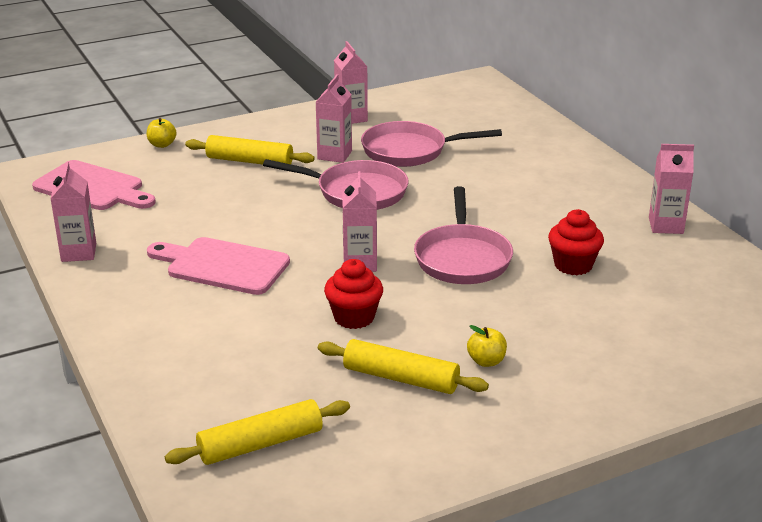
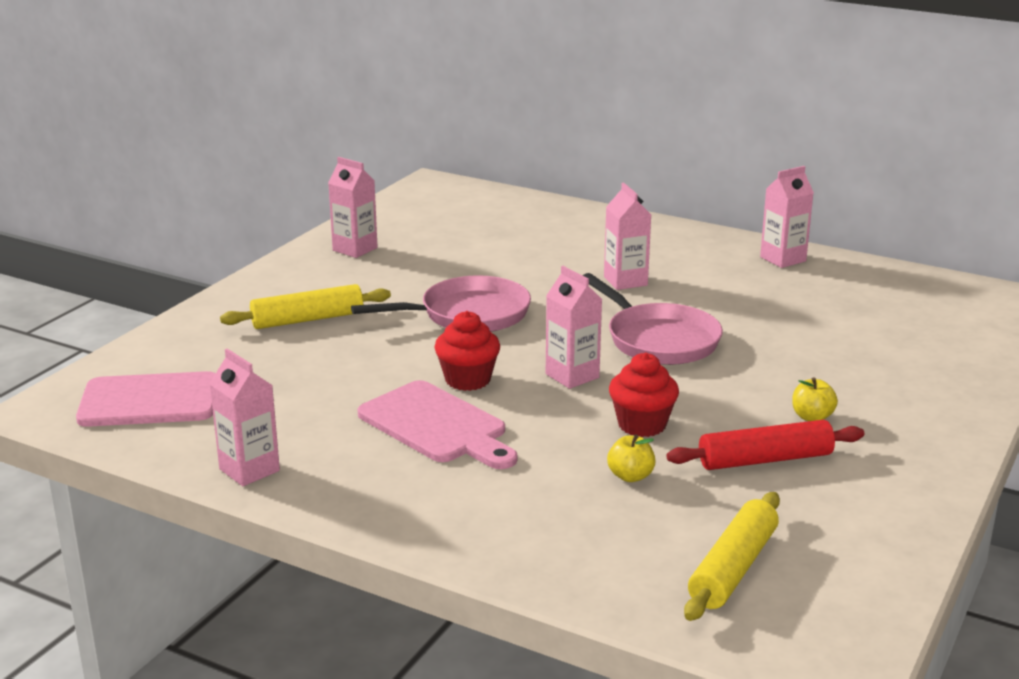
camera: 35 degrees left, 5 degrees down
(162, 144) = (176, 332): yellow apple -> yellow apple (630, 476)
(222, 266) = (437, 426): pink cutting board -> pink cutting board turned 120 degrees counterclockwise
(334, 155) = (392, 288): pink carton -> pink carton (625, 281)
(401, 378) = (765, 459): yellow rolling pin -> red rolling pin
(410, 151) = (463, 262): pink pan -> none
(573, 265) = (759, 314): red cupcake -> red cupcake (467, 380)

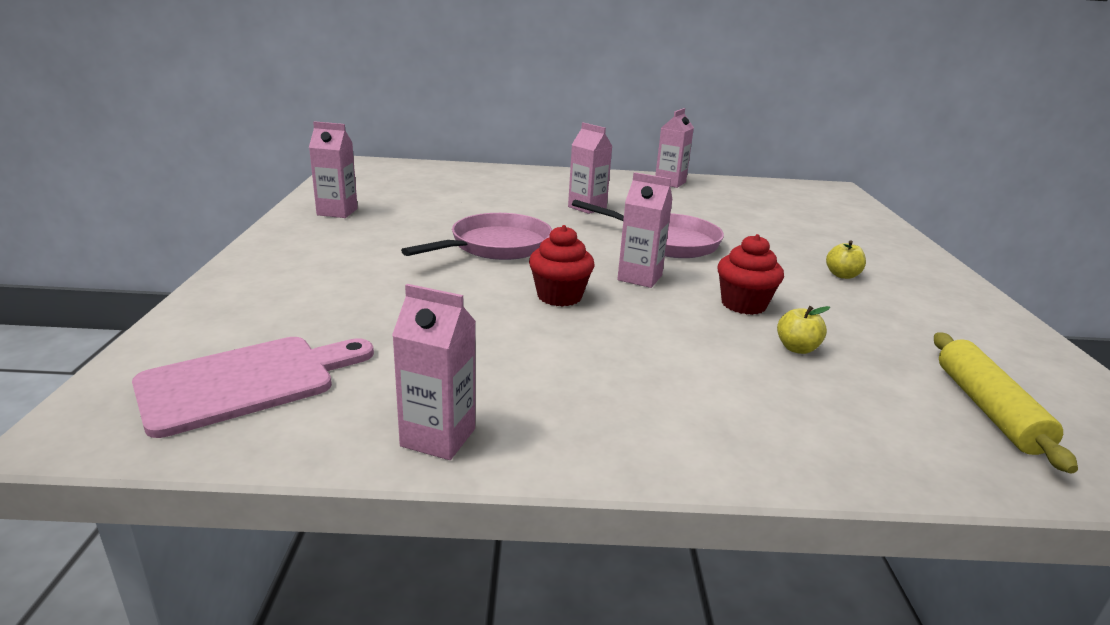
camera: 30 degrees left, 0 degrees up
(308, 319) = (349, 272): yellow rolling pin -> none
(437, 426) = (582, 342): pink cutting board -> none
(765, 459) = (863, 312): red rolling pin -> none

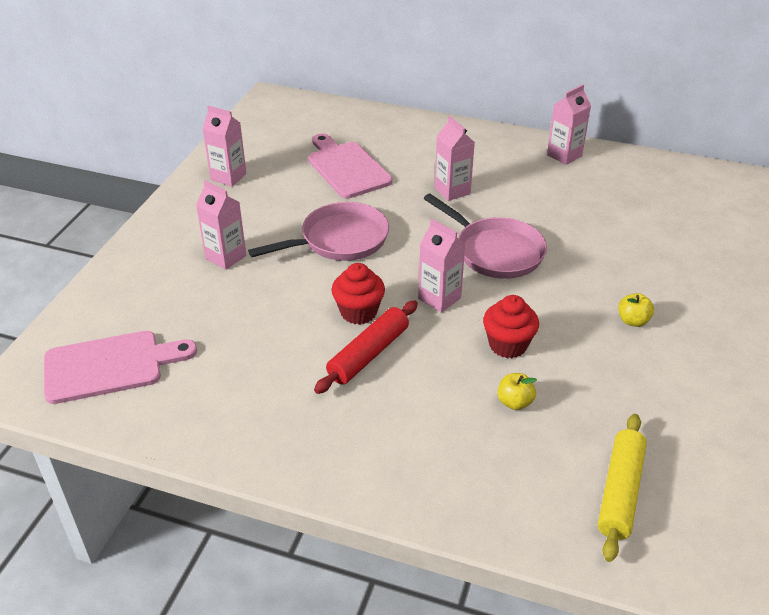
camera: 20 degrees right, 15 degrees up
(438, 437) = (208, 436): pink carton -> pink carton (226, 257)
(467, 199) = (346, 168): none -> pink cutting board
(598, 329) = (368, 354): none -> red rolling pin

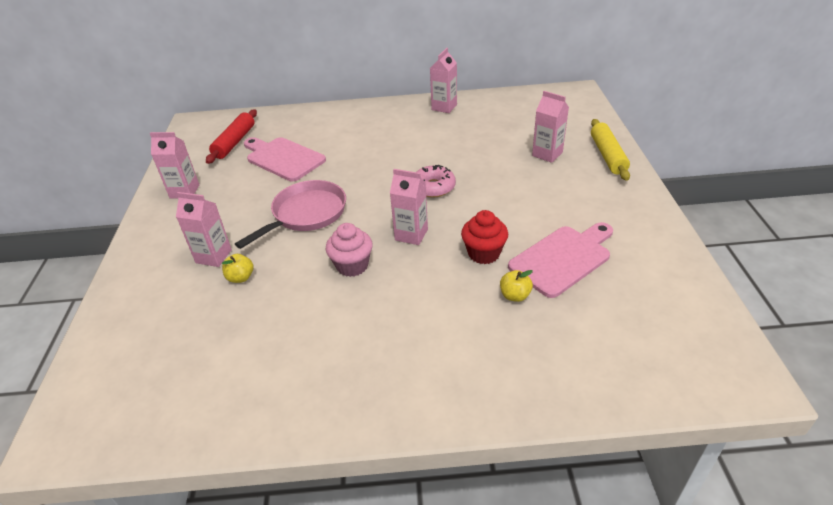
camera: 20 degrees left, 0 degrees up
(110, 366) = (146, 387): pink cutting board -> pink cutting board (563, 258)
(358, 312) = (352, 266): red cupcake -> pink cupcake
(368, 354) = (378, 297): red rolling pin -> red rolling pin (234, 142)
(452, 191) = (376, 153): pink carton -> pink carton (547, 154)
(495, 251) = (433, 187): pink pan -> pink donut
(619, 492) = (632, 337): yellow rolling pin -> yellow rolling pin (607, 155)
(633, 321) = (562, 207): yellow apple -> yellow apple (241, 277)

